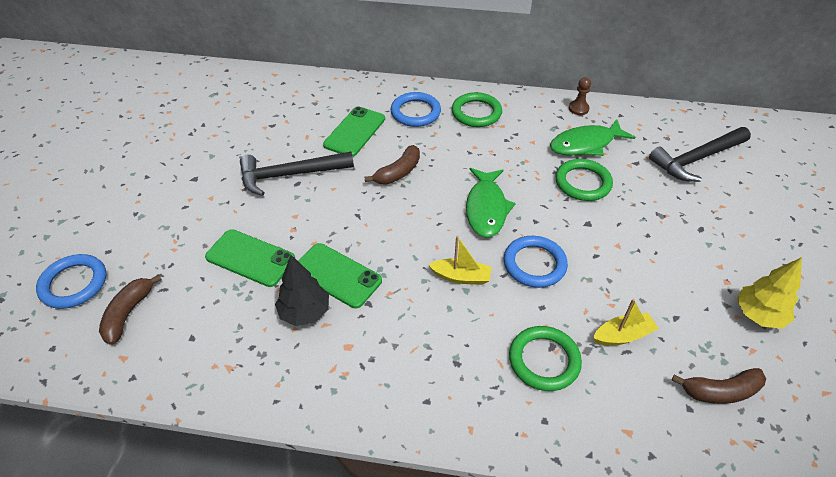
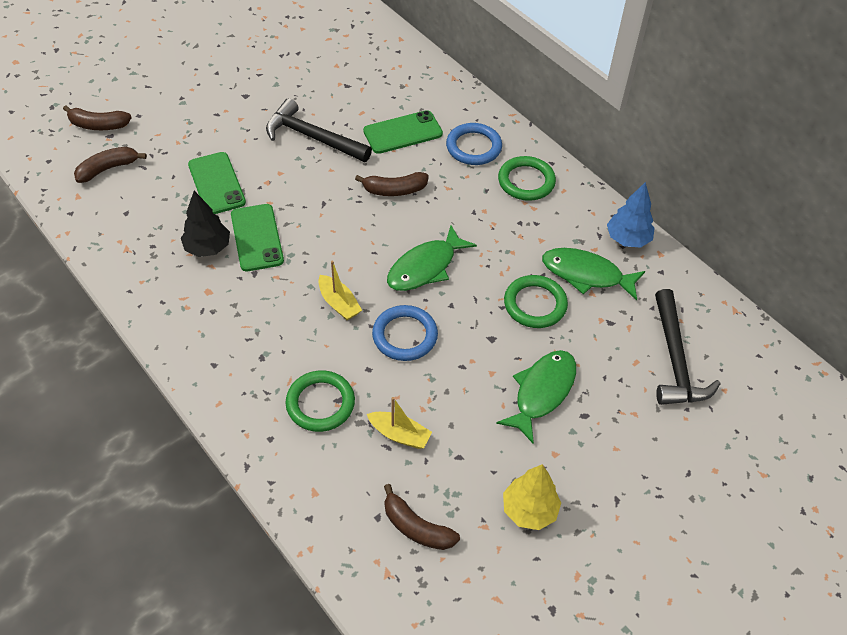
camera: 40 degrees right, 5 degrees up
(74, 284) = (98, 125): blue ring -> brown banana
(578, 109) = (627, 239): brown pawn -> blue tree
(661, 234) = (542, 392): none -> green fish
(696, 159) = (674, 360): black hammer -> black hammer turned 105 degrees counterclockwise

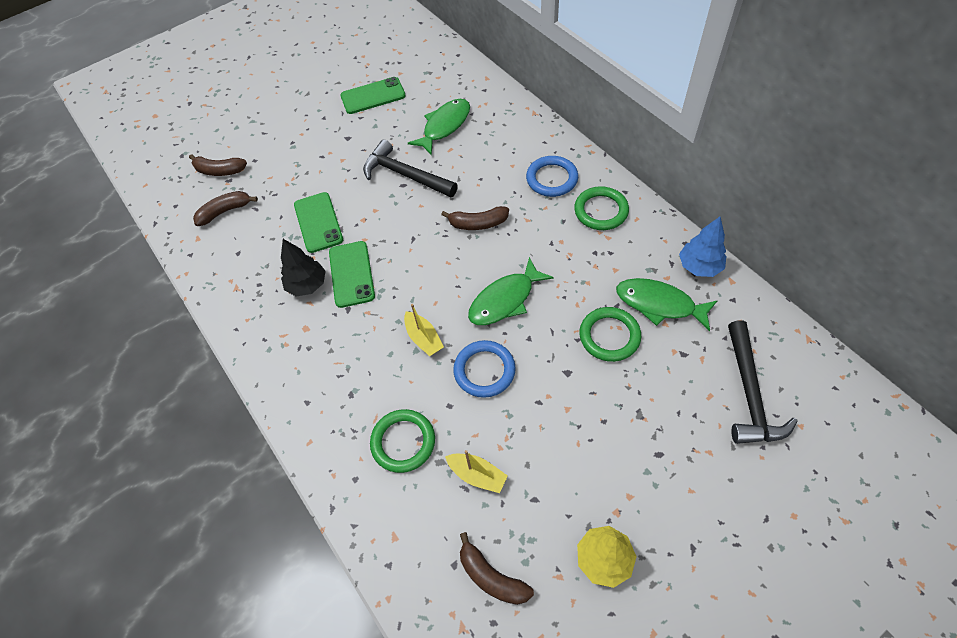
camera: 10 degrees right, 5 degrees up
(403, 132) = (487, 167): green phone -> green phone (373, 96)
(542, 392) = (616, 429): green fish -> green fish (444, 126)

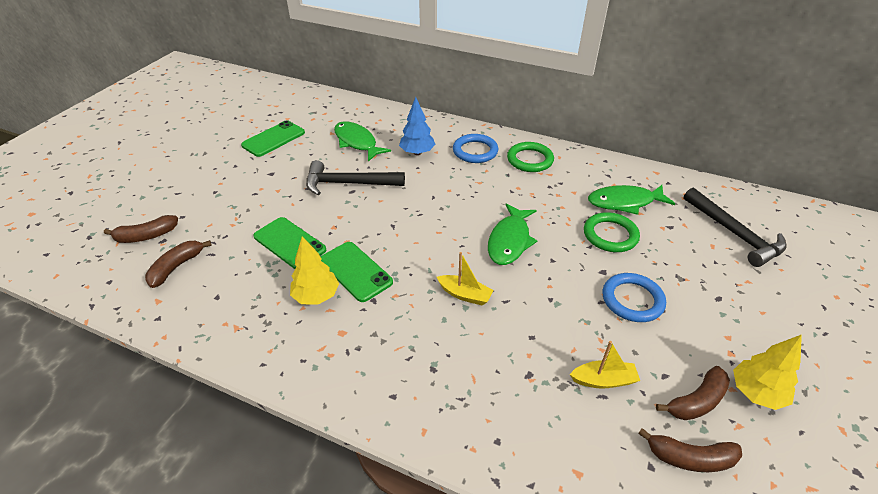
camera: 35 degrees left, 15 degrees down
(307, 285) = (316, 296): black tree -> yellow tree
(403, 442) = (516, 385): green ring -> none
(444, 126) = (357, 142): green fish -> green fish turned 45 degrees counterclockwise
(478, 223) = (441, 197): brown banana -> brown banana (696, 401)
(484, 370) = (538, 297): blue ring -> blue ring (632, 300)
(699, 266) = (628, 171): blue tree -> blue tree (417, 152)

